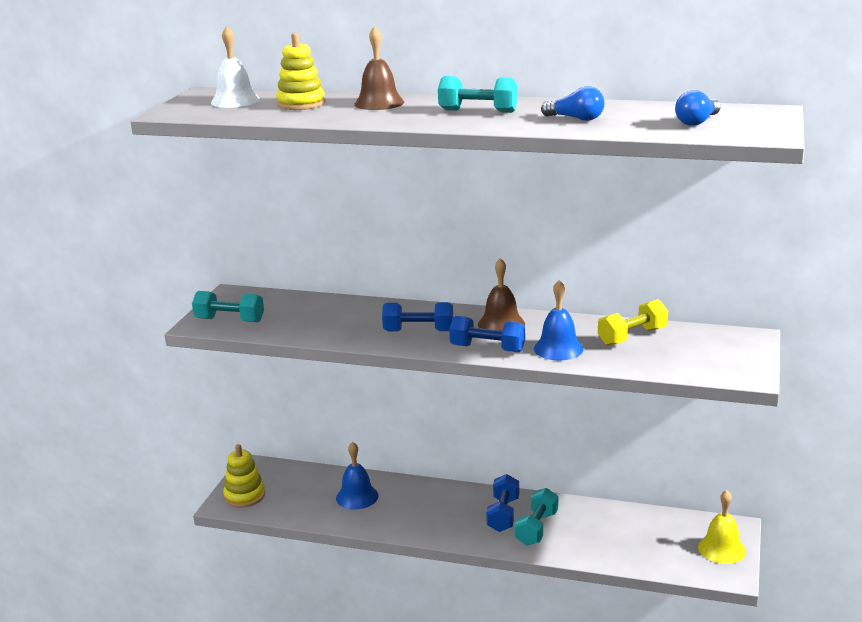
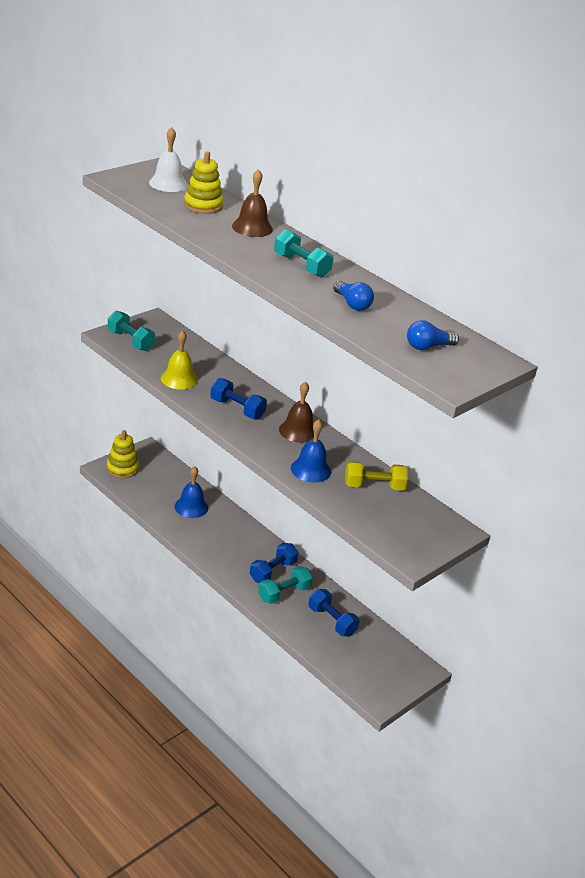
camera: 25 degrees right, 10 degrees up
(487, 348) = (264, 445): blue dumbbell -> blue dumbbell (332, 621)
(721, 549) = (394, 679): yellow bell -> yellow bell (179, 379)

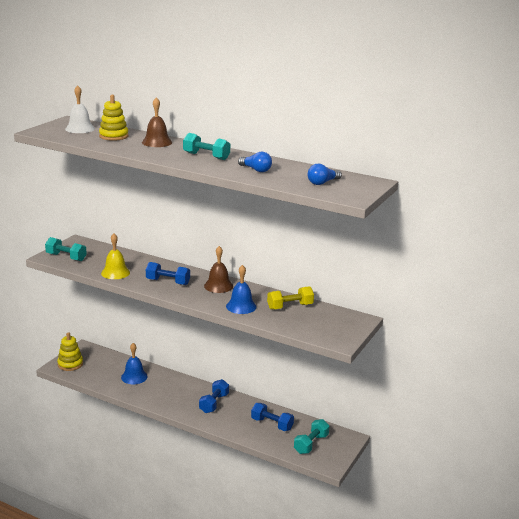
camera: 15 degrees left, 10 degrees down
(284, 593) = (229, 415): turquoise dumbbell -> turquoise dumbbell (311, 444)

